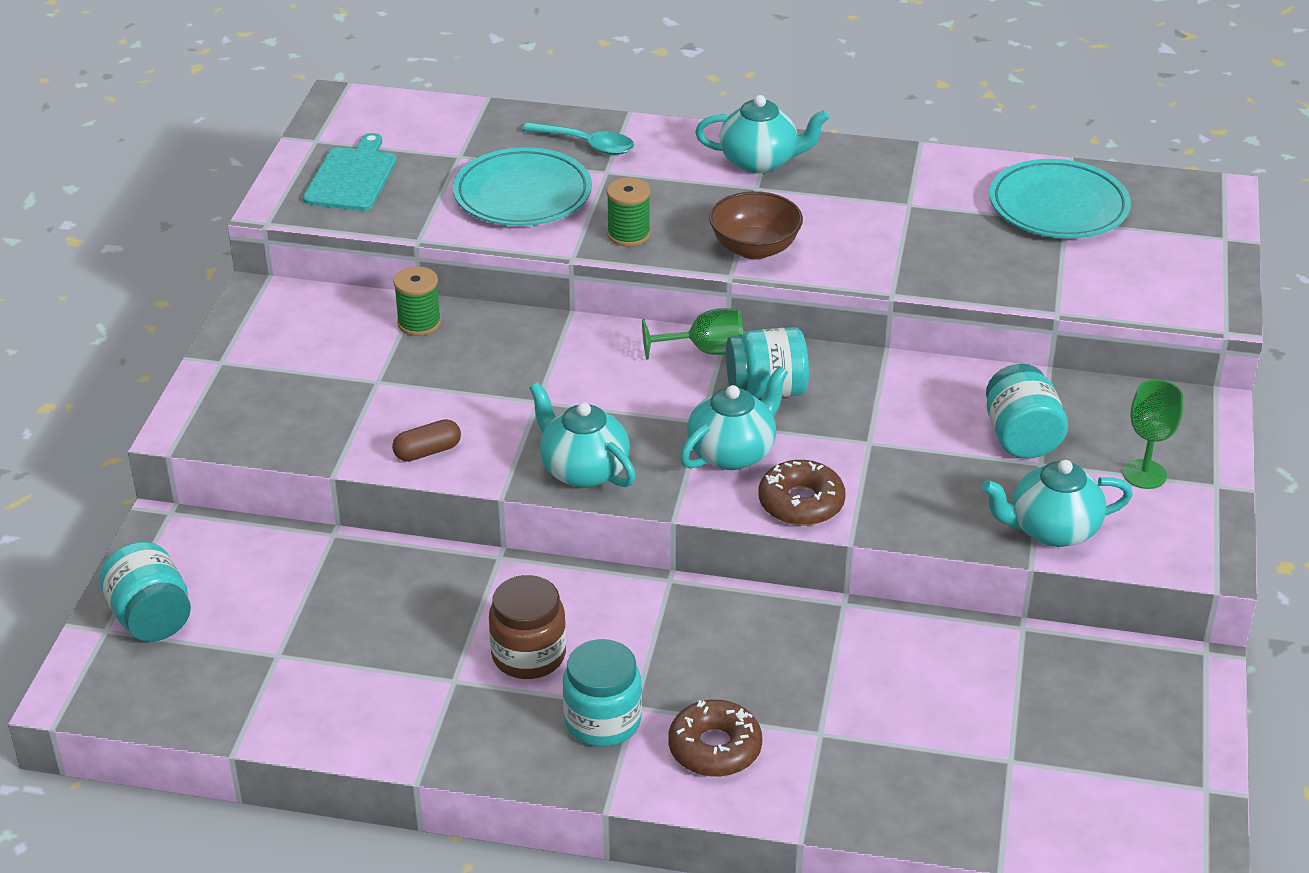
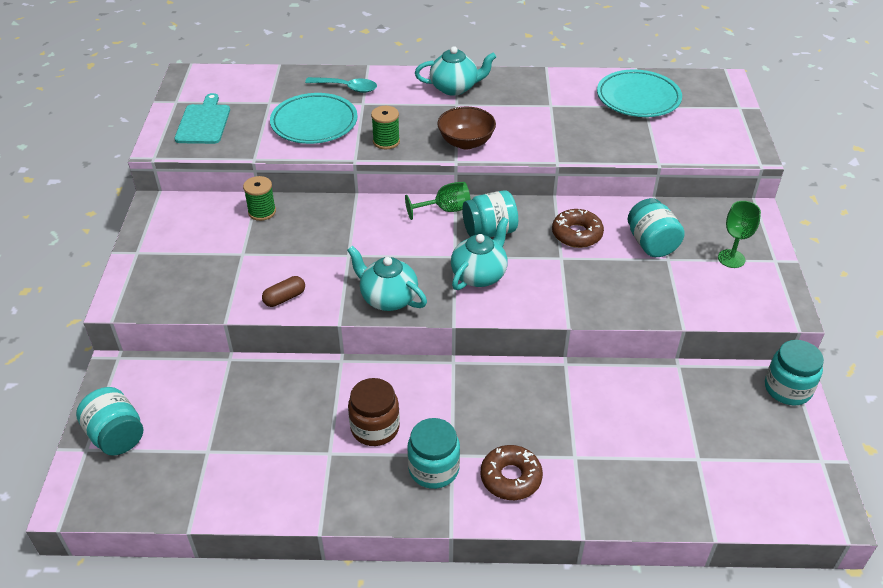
camera: 10 degrees left, 5 degrees up
(801, 503) = (530, 303): brown donut -> brown donut (577, 234)
(1052, 530) = (688, 302): turquoise teapot -> none
(1188, 682) = (787, 388): none -> turquoise jar

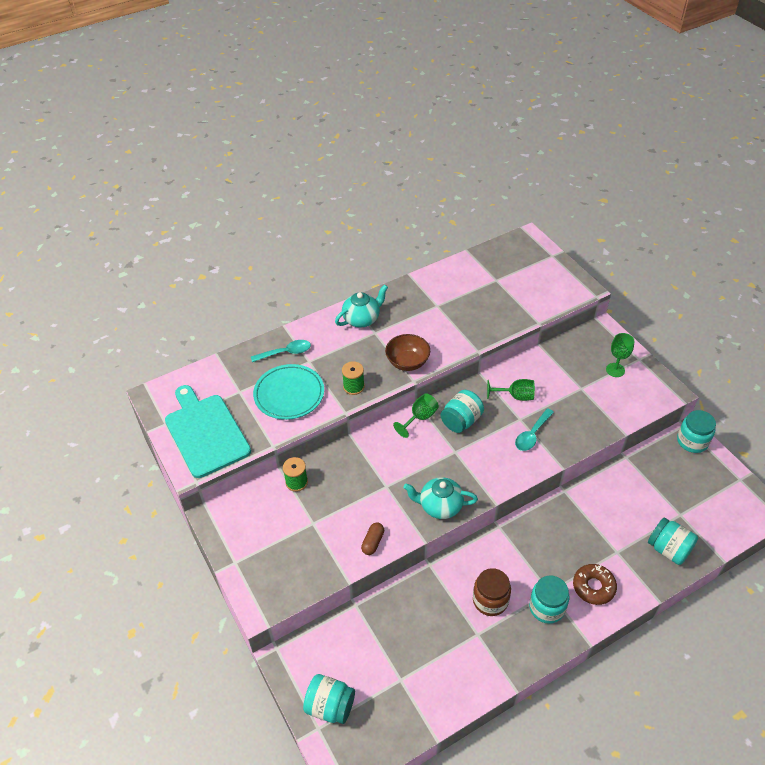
camera: 30 degrees left, 5 degrees up
(204, 122) = (206, 432): turquoise cutting board -> turquoise cutting board, size x1.63
(479, 275) = (481, 458): turquoise teapot -> none
(561, 278) = (532, 435): none -> turquoise spoon
(577, 234) = (515, 396): brown donut -> green goblet
(638, 98) = (487, 275): turquoise plate -> none
(651, 244) = (564, 381): turquoise jar -> turquoise jar (668, 549)

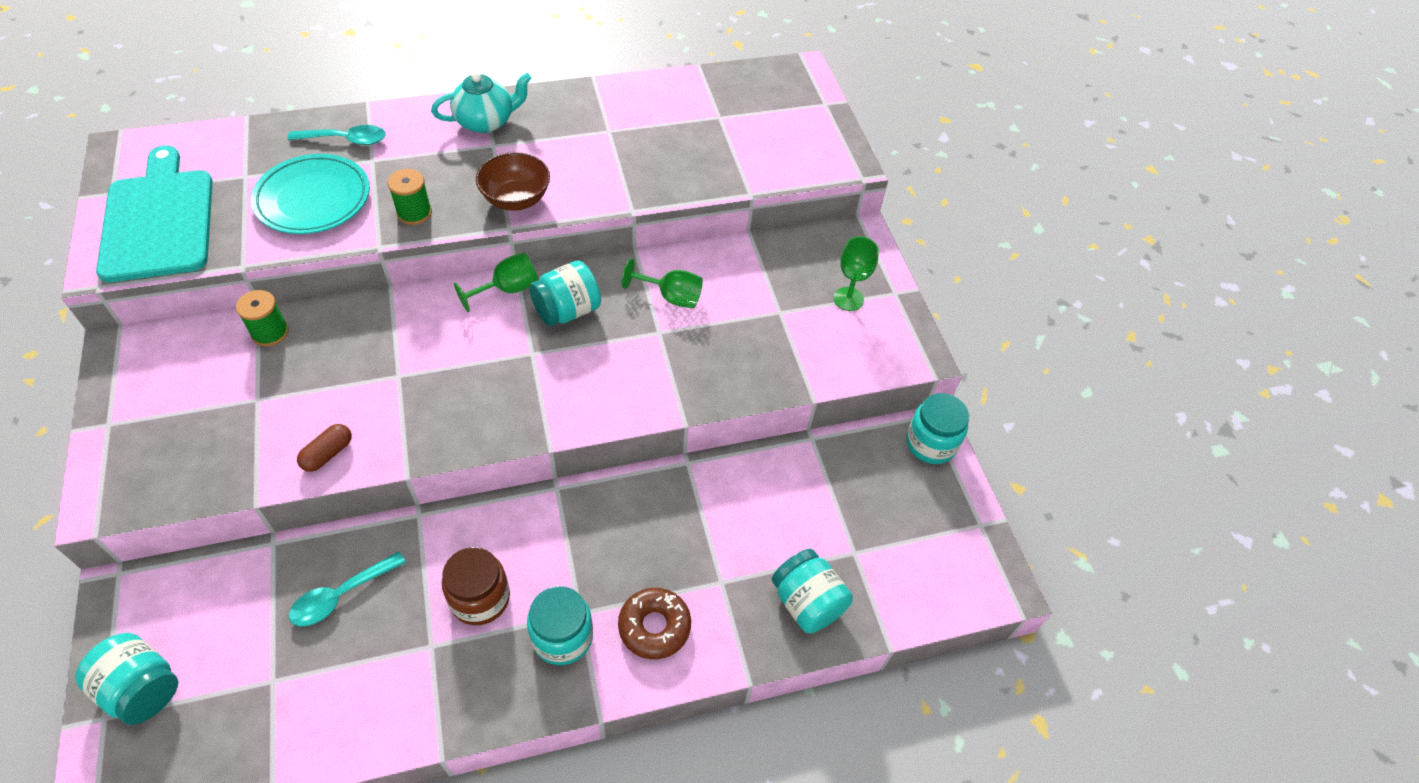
camera: 10 degrees right, 5 degrees up
(440, 506) = (461, 428): turquoise teapot -> none
(532, 435) = (665, 360): turquoise spoon -> turquoise spoon (341, 595)

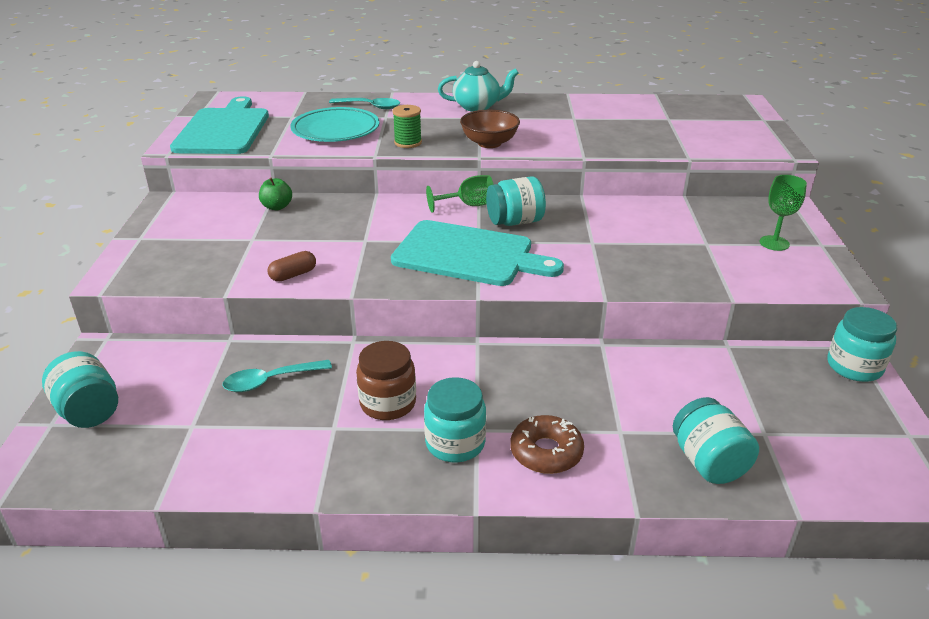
camera: 20 degrees right, 20 degrees down
(270, 332) = (277, 207): green spool -> green apple
(525, 379) = (468, 255): none -> turquoise cutting board
(671, 297) = (607, 224): green goblet -> none

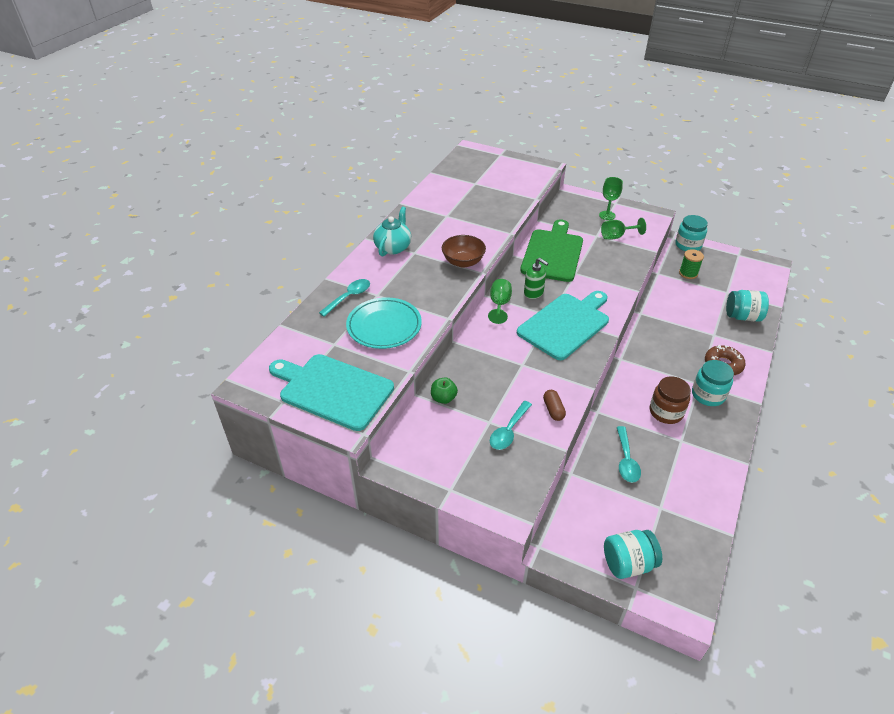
camera: 65 degrees left, 10 degrees up
(242, 253) = (509, 431): none -> turquoise spoon
(408, 143) = (436, 297): green spool -> green spool (688, 273)
(515, 222) = (533, 293): turquoise jar -> green soap dispenser
(619, 219) = (553, 253): none -> green cutting board
(727, 260) = (617, 236): none -> green goblet

